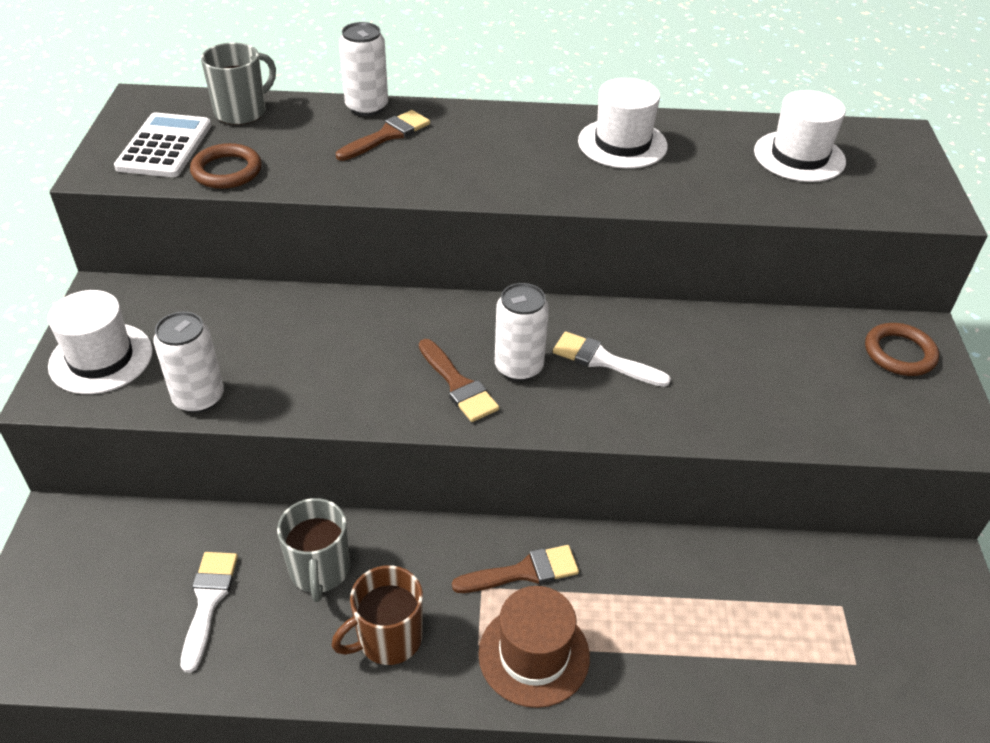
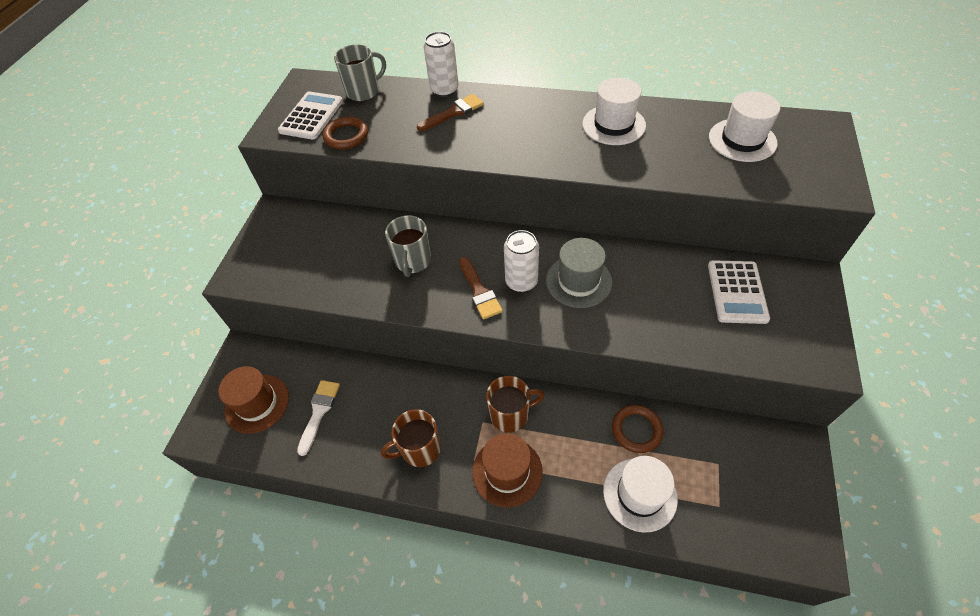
camera: 15 degrees right, 10 degrees up
(96, 600) = (257, 403): none -> brown hat
(101, 358) = (266, 255): white hat -> white hat (640, 494)
(199, 397) = (319, 287): white can -> none
(319, 570) = (386, 399): grey mug -> grey mug (413, 261)
(523, 572) = (510, 414): brown brush -> brown mug
(603, 360) = (578, 281): white brush -> grey hat
(826, 358) = (737, 292): none -> white calculator
(899, 353) = (792, 292): brown ring -> brown ring (636, 430)

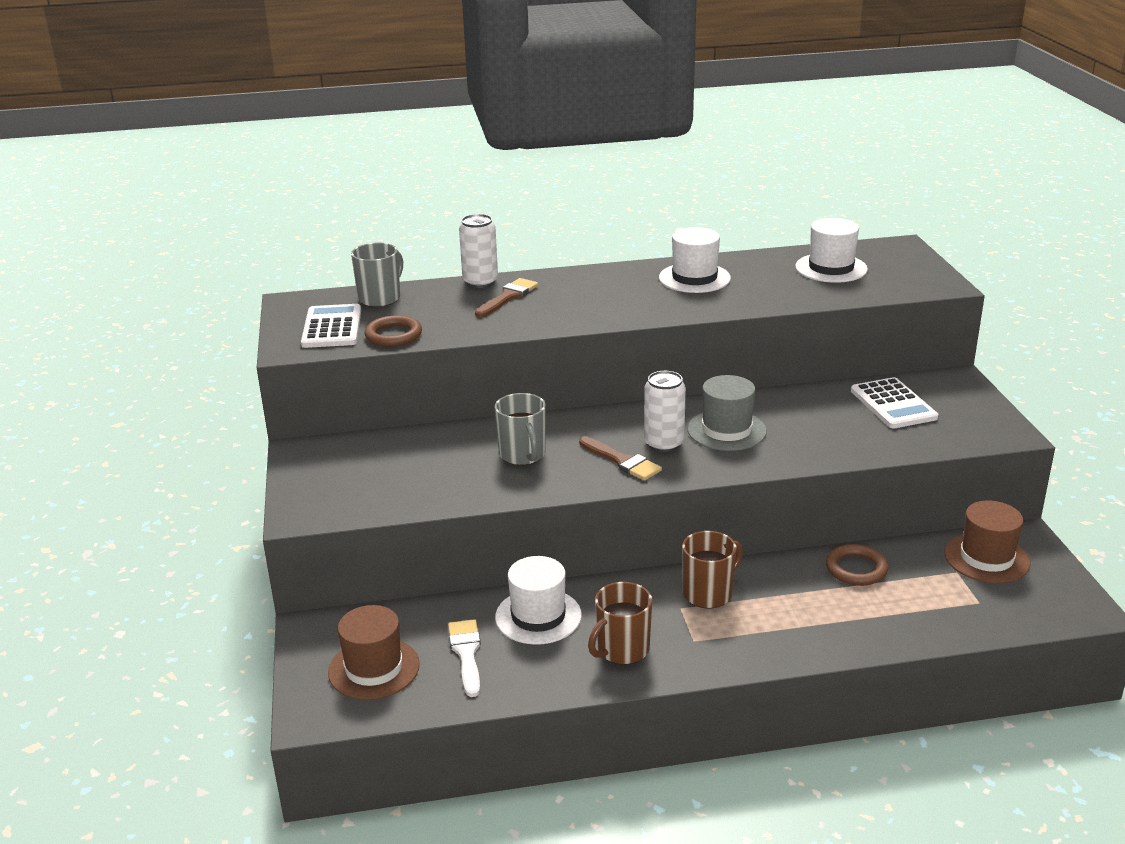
camera: 25 degrees left, 25 degrees down
(507, 471) = (739, 639): brown hat -> brown hat (986, 558)
(640, 494) = (894, 616): white hat -> white hat (538, 616)

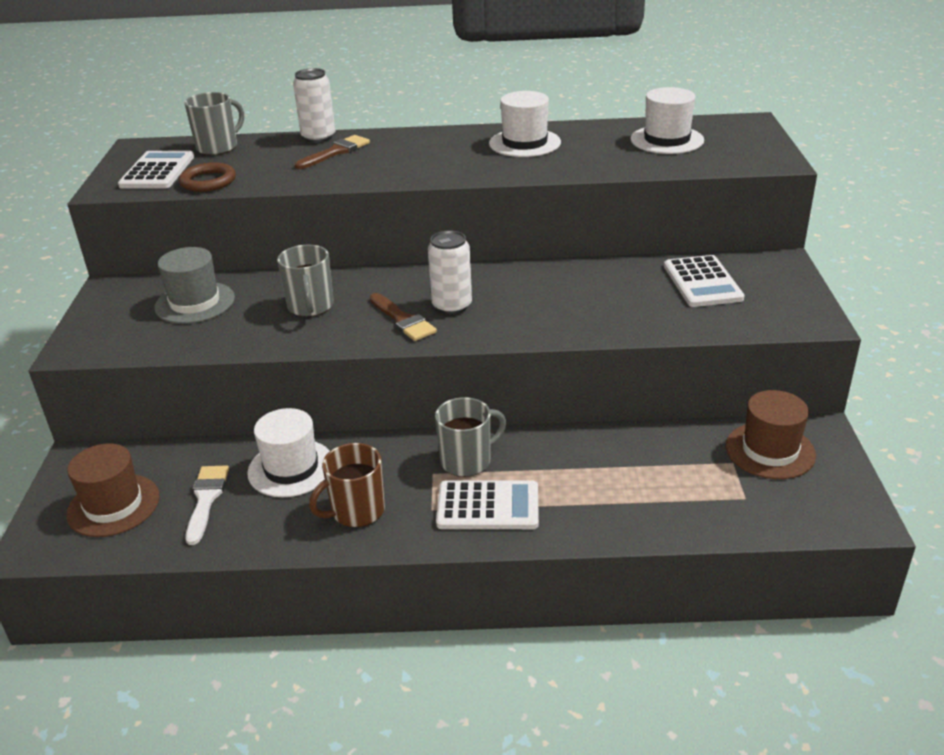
camera: 10 degrees right, 5 degrees up
(708, 593) = (467, 461): brown mug -> grey mug
(726, 430) = (520, 297): grey hat -> grey hat (195, 303)
(746, 633) = (488, 506): none -> white calculator
(856, 569) = (627, 449): brown ring -> none

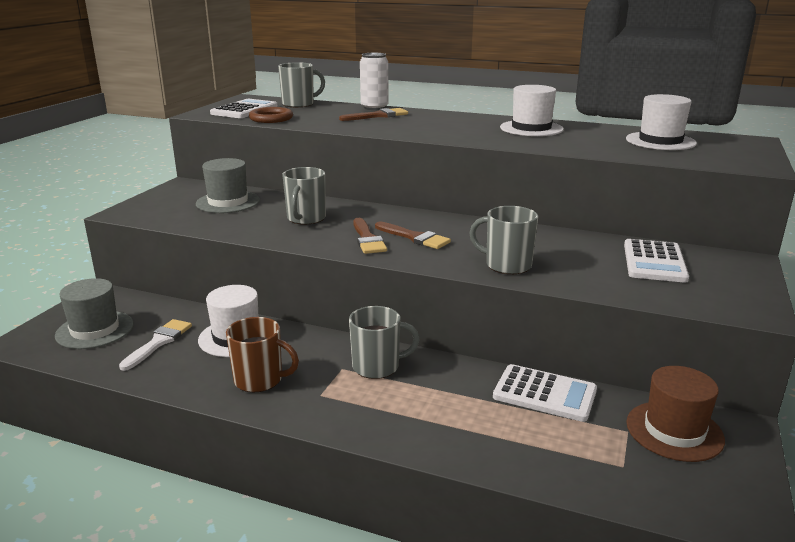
camera: 20 degrees right, 10 degrees down
(113, 505) = (95, 330): brown hat -> grey hat
(356, 511) = (260, 380): brown mug -> brown mug turned 150 degrees counterclockwise
(452, 306) = (415, 237): white can -> brown brush
(488, 506) = (369, 405): white calculator -> white calculator (544, 394)
(569, 320) = (506, 265): none -> grey mug

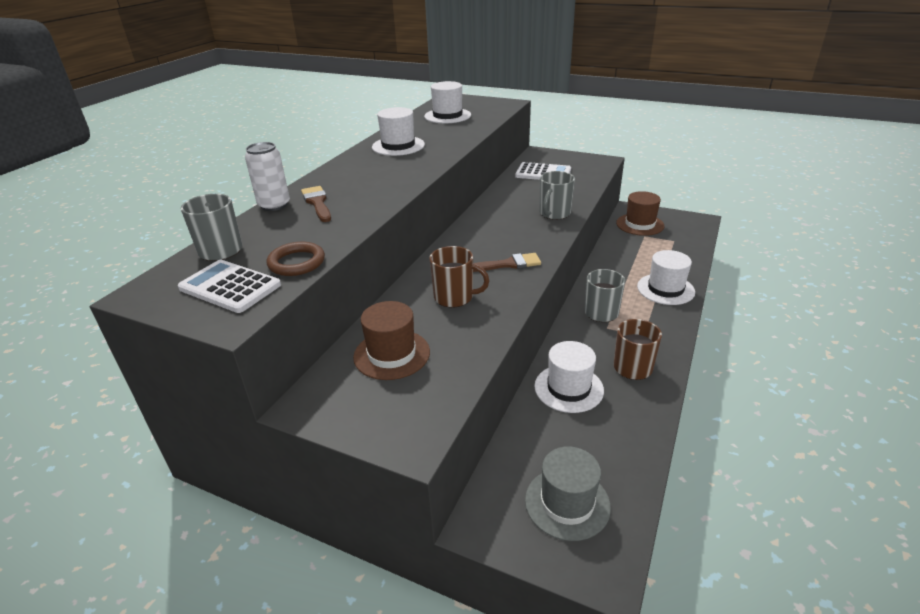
camera: 85 degrees left, 10 degrees up
(159, 342) = (585, 441): white brush -> none
(228, 202) = (392, 354): grey hat -> brown hat
(306, 219) = (454, 297): grey mug -> brown mug
(415, 237) = (504, 244): brown brush -> none
(441, 430) = (665, 289): none -> white hat
(544, 394) = (616, 254): white calculator -> none

